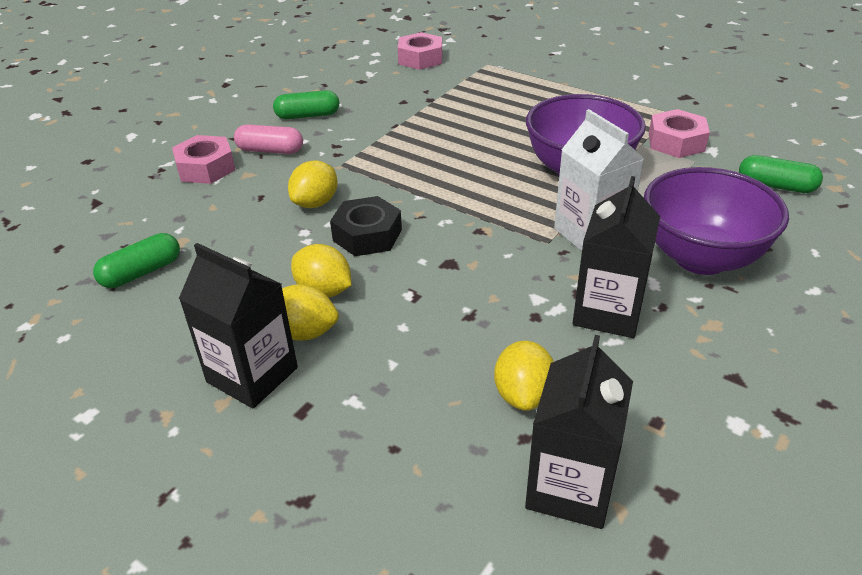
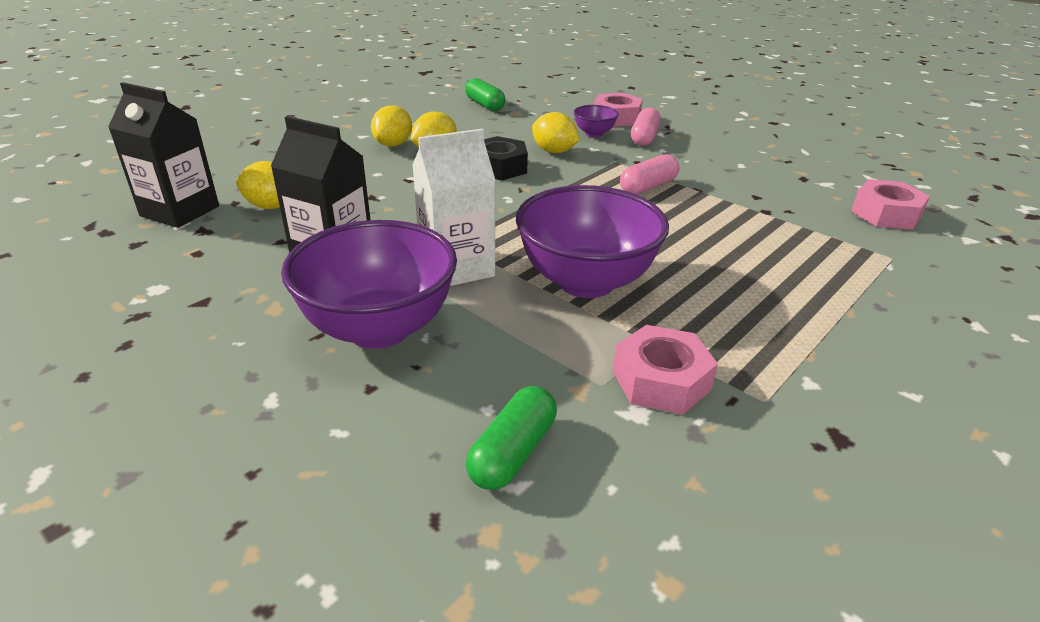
camera: 95 degrees right, 5 degrees down
(252, 375) = (364, 131): black carton -> none
(259, 180) = (594, 134): none -> purple bowl
(308, 115) = (713, 152): green capsule -> none
(397, 148) = (648, 187): none -> pink capsule

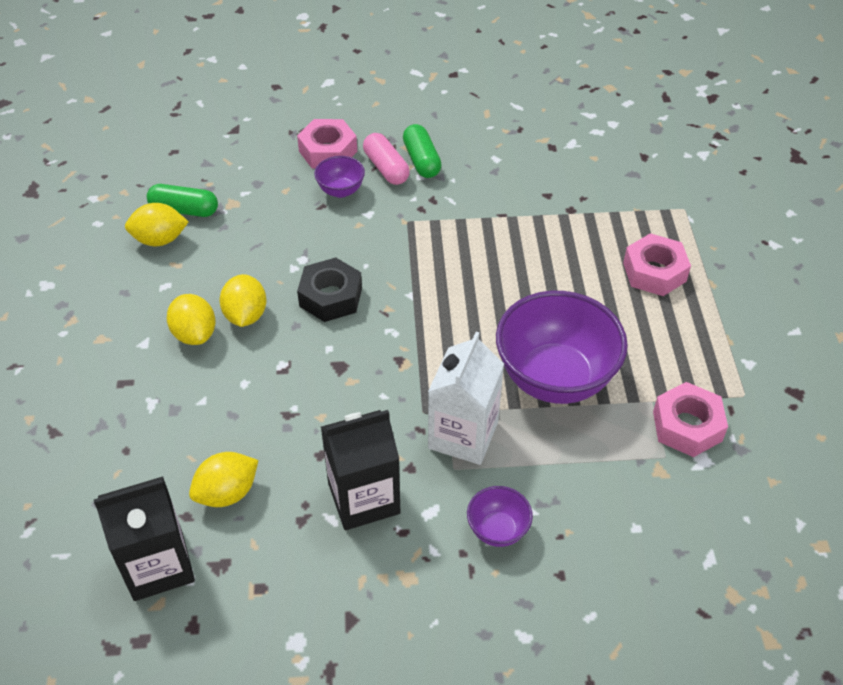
camera: 45 degrees left, 15 degrees up
(379, 328) = (497, 530): purple bowl -> purple bowl, size x0.46
(513, 452) = (683, 542): green capsule -> green capsule (422, 160)
(554, 151) = (343, 241): yellow lemon -> yellow lemon (160, 240)
(648, 187) = (468, 238): pink capsule -> none
(885, 214) = (638, 158): pink nut -> pink nut (654, 272)

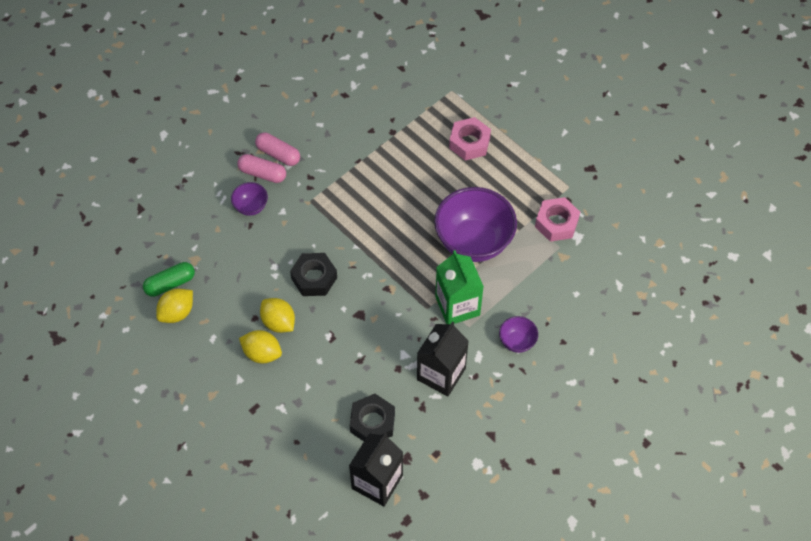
camera: 40 degrees left, 10 degrees up
(227, 493) = (372, 422): yellow lemon -> black nut
(328, 151) = (215, 185): pink nut -> none
(422, 160) = (278, 154): green capsule -> pink capsule
(463, 435) = (457, 306): white carton -> green carton

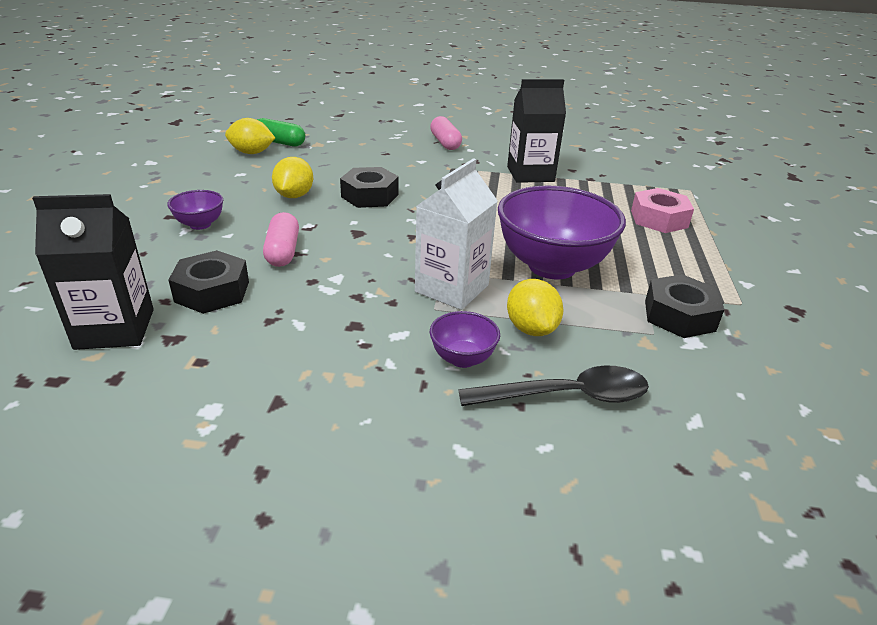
camera: 50 degrees right, 25 degrees down
(251, 207) = (404, 148): purple bowl -> purple bowl (200, 224)
(262, 353) = (246, 199): yellow lemon -> yellow lemon (531, 328)
(278, 154) = (475, 143): pink capsule -> pink capsule (283, 251)
(441, 374) = (337, 315): black carton -> black carton (530, 174)
(457, 306) = (452, 288): green carton -> white carton
(556, 223) = (679, 315): pink nut -> black nut
(571, 319) = (566, 396): none -> black spoon

